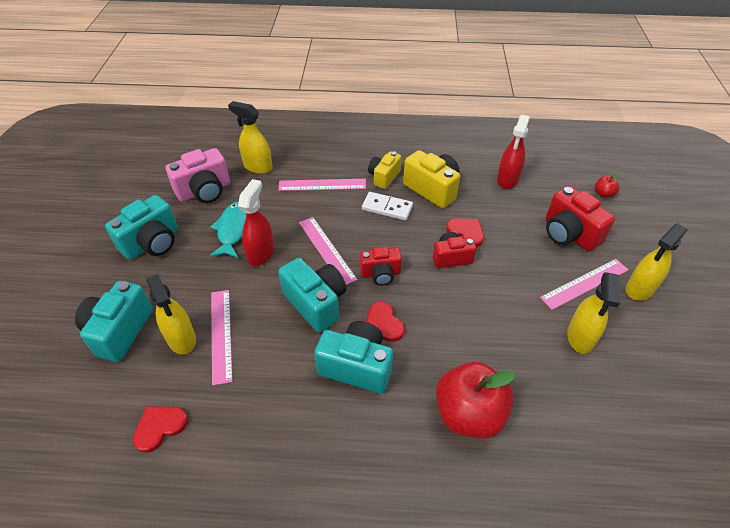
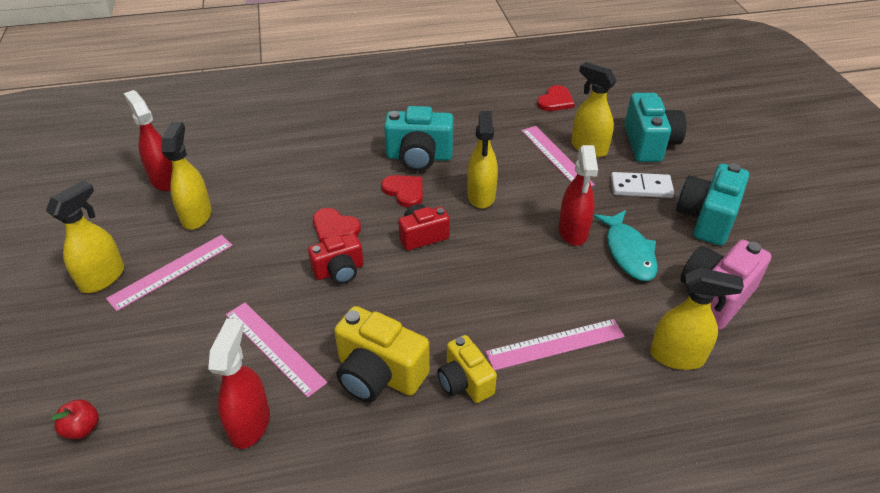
camera: 165 degrees right, 5 degrees down
(316, 303) = (481, 196): turquoise camera -> yellow spray bottle
(326, 250) = (498, 250): pink ruler -> pink ruler (274, 347)
(384, 177) = (465, 382): yellow camera -> yellow camera turned 135 degrees clockwise
(387, 208) = (441, 325): white domino -> white domino (641, 187)
(466, 232) = (321, 309): red heart -> red heart (334, 227)
(469, 414) = (314, 145): red apple -> none
(569, 234) = (170, 337): red camera -> none
(629, 395) = (165, 180): none -> red spray bottle

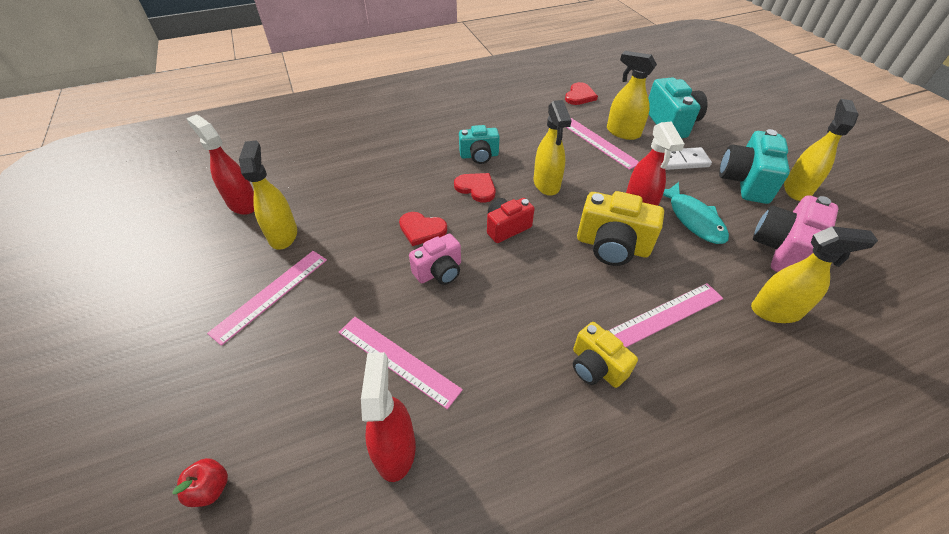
camera: 10 degrees left, 5 degrees up
(103, 278) = (199, 311): yellow spray bottle -> yellow spray bottle (796, 189)
(339, 271) = (439, 271): red camera -> pink camera
(379, 374) = (511, 372): yellow camera -> yellow camera (612, 246)
(419, 157) = (479, 156): turquoise camera -> turquoise camera, size x0.64

